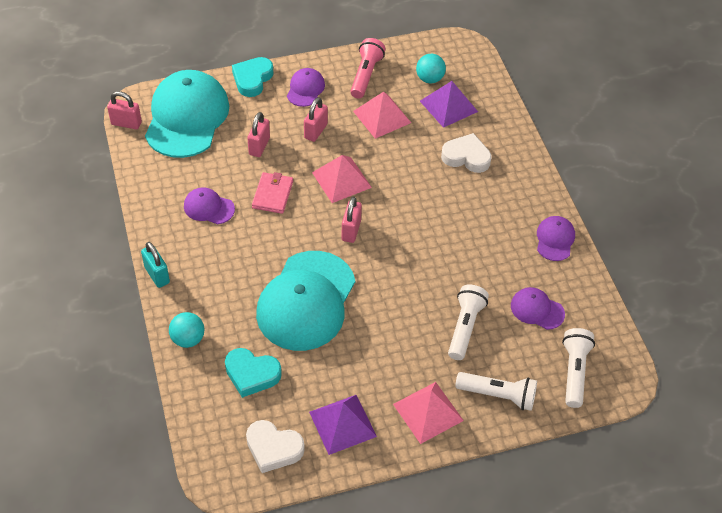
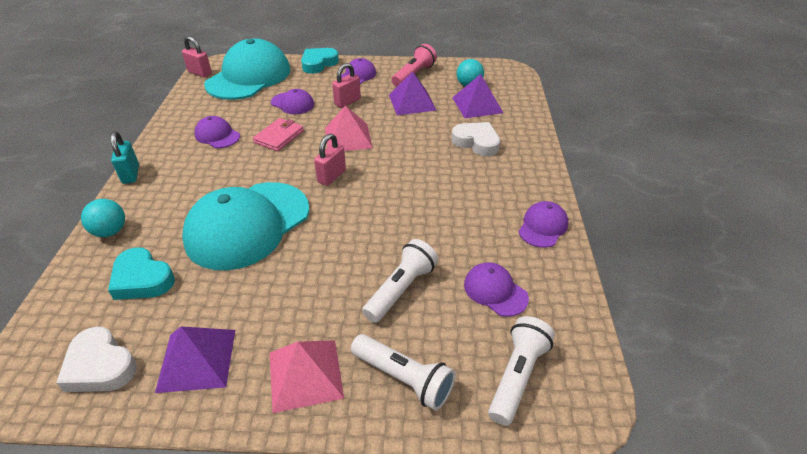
camera: 20 degrees right, 10 degrees down
(259, 146) = (292, 103): pink padlock -> purple cap
(382, 117) = (412, 102): pink pyramid -> purple pyramid

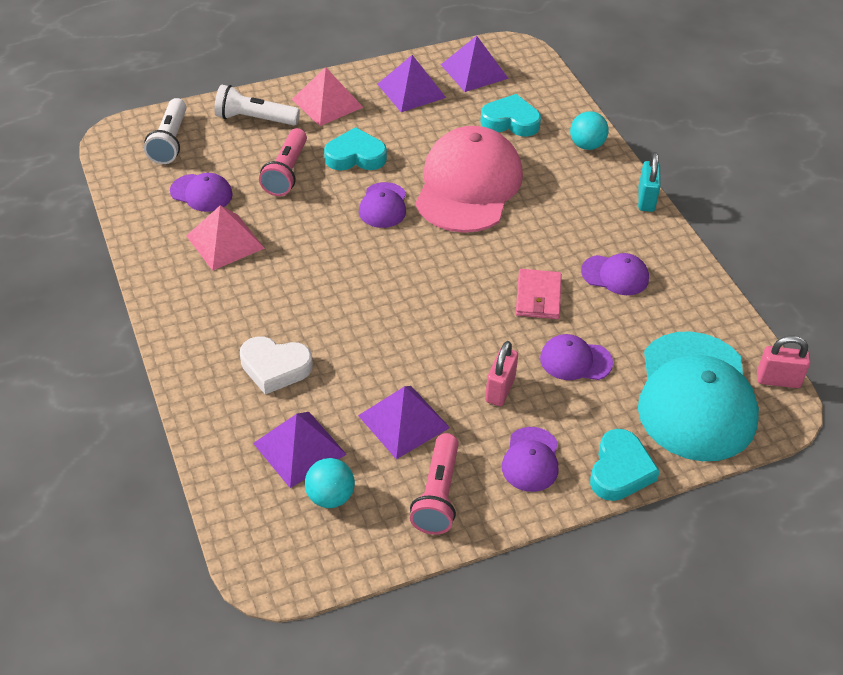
camera: 155 degrees right, 5 degrees up
(100, 366) = (474, 71): white heart -> purple pyramid
(131, 174) = (646, 199): turquoise padlock -> turquoise padlock turned 45 degrees clockwise
(248, 225) = (468, 185): turquoise cap -> pink cap
(322, 286) = (355, 156): none -> turquoise heart
(332, 176) = (428, 261): pink padlock -> none
(348, 137) = (450, 323): pink pyramid -> pink pyramid (225, 242)
(401, 289) = (286, 172): white flashlight -> pink flashlight
(543, 226) = (165, 268): purple cap -> purple cap (383, 205)

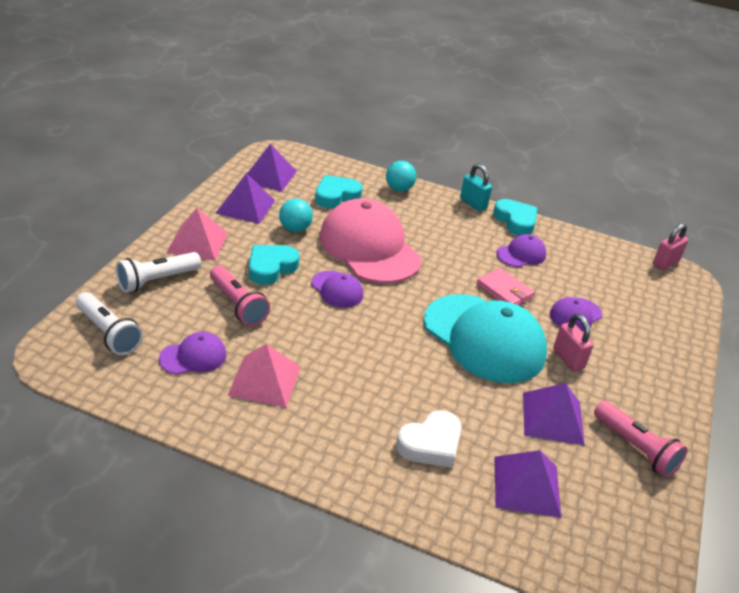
camera: 50 degrees left, 10 degrees down
(330, 497) = (590, 501): turquoise ball -> turquoise ball (295, 229)
(531, 460) = (641, 388): purple cap -> none
(620, 470) = (683, 361): turquoise heart -> turquoise heart (515, 221)
(695, 396) = (650, 296): turquoise cap -> turquoise cap (484, 338)

